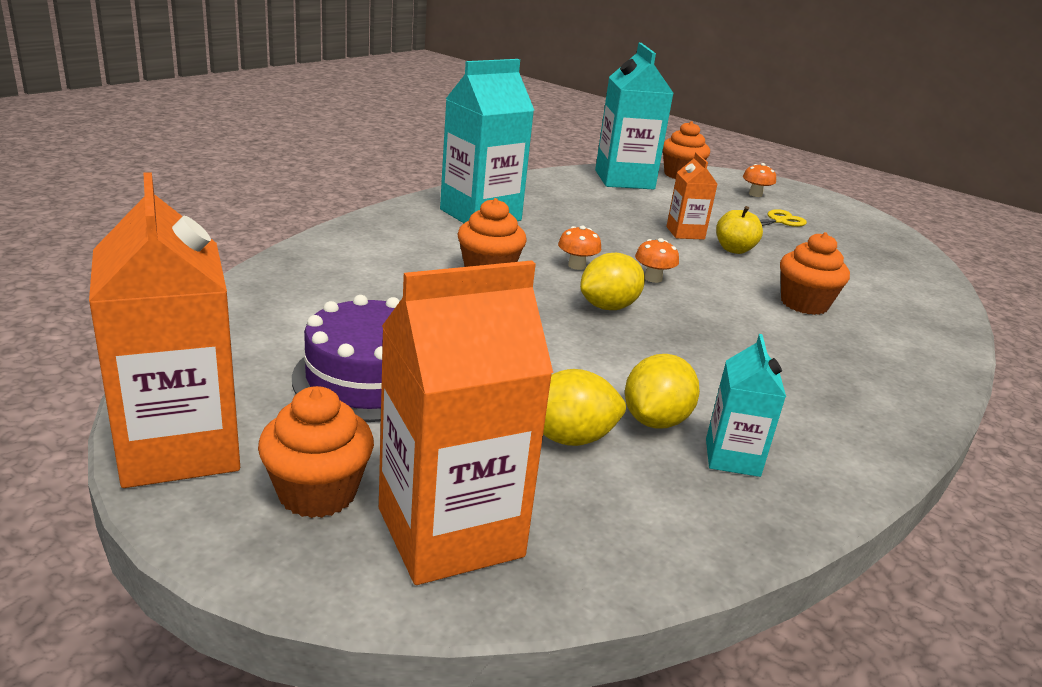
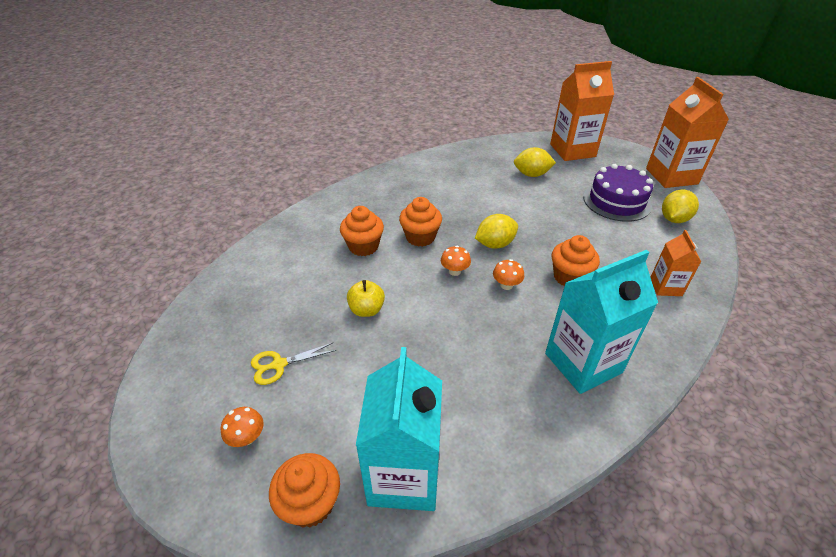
camera: 165 degrees left, 15 degrees up
(317, 493) = (617, 161): orange cupcake -> orange cupcake (420, 237)
(655, 420) = (494, 180): yellow lemon -> yellow lemon (674, 219)
(685, 233) = (395, 336): orange carton -> orange carton (665, 287)
(732, 457) = (470, 166): turquoise carton -> none

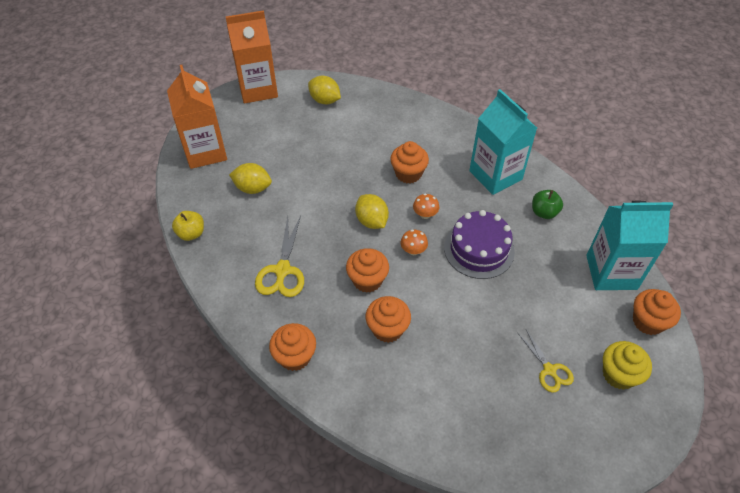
camera: 95 degrees left, 10 degrees up
(247, 437) = (618, 374): orange mushroom -> yellow cupcake
(350, 195) = (295, 356): none -> orange cupcake
(366, 310) = (474, 313): yellow apple -> yellow apple (191, 233)
(437, 190) = (282, 270): none -> yellow scissors
(517, 409) = (544, 212): none -> green apple
(531, 174) = (253, 188): yellow lemon -> yellow lemon turned 75 degrees counterclockwise
(617, 201) = (299, 131): purple cake -> purple cake (479, 249)
(665, 287) = (410, 121): orange carton -> none

